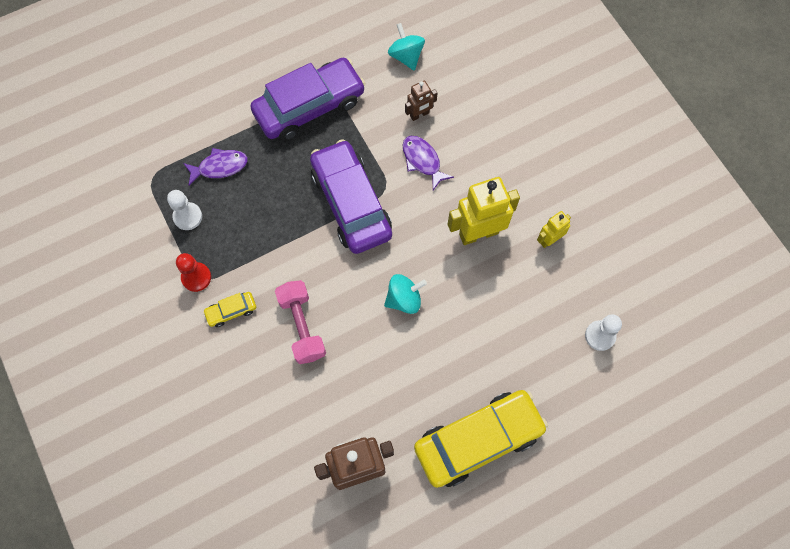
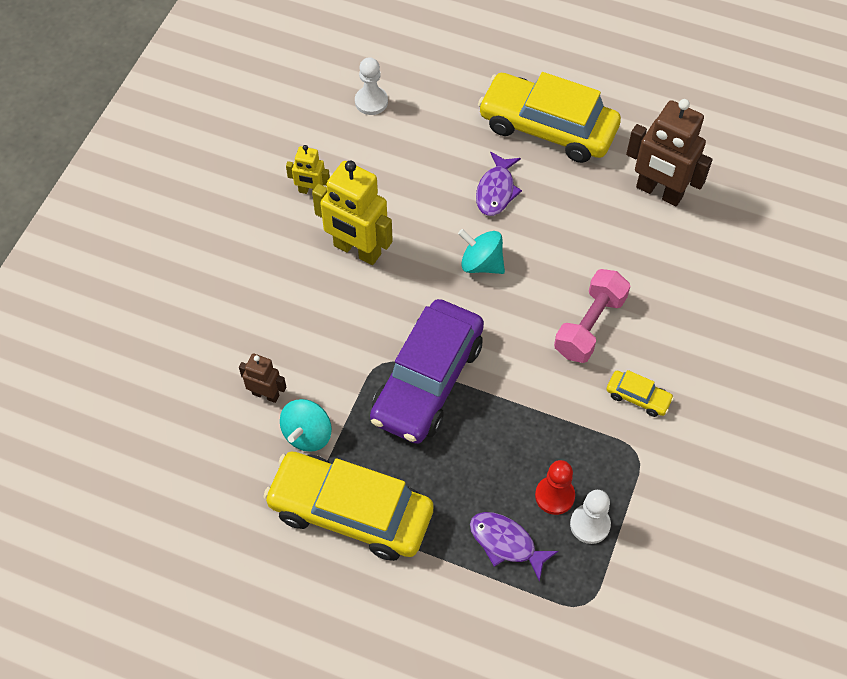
camera: 130 degrees left, 10 degrees down
(196, 277) = (640, 458): red pawn -> red pawn (554, 496)
(309, 106) = (350, 512): purple car -> yellow car
(406, 56) = (198, 463): turquoise spinning top -> turquoise spinning top (307, 434)
(422, 161) = (320, 352): purple fish -> purple fish (496, 191)

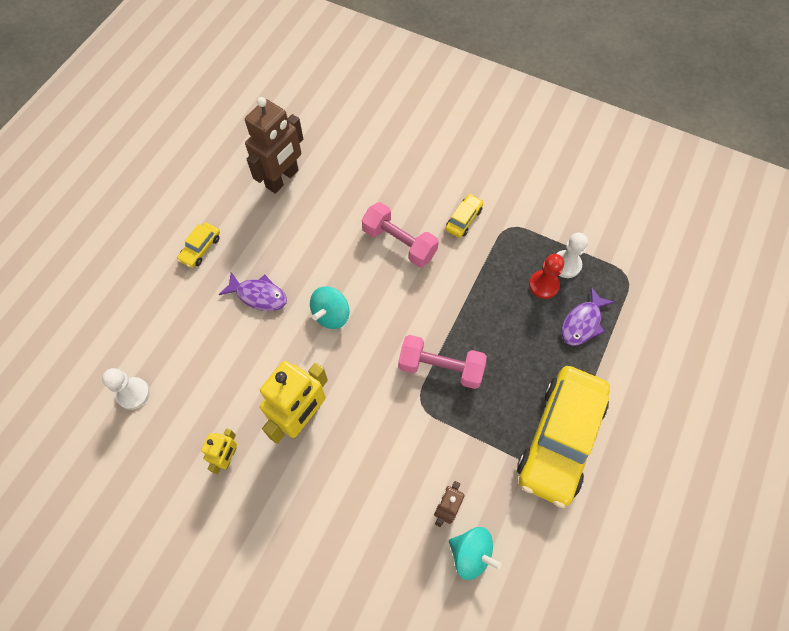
camera: 85 degrees left, 5 degrees up
(307, 434) = (487, 472): turquoise spinning top -> turquoise spinning top (471, 554)
(427, 380) = (440, 367): purple car -> pink dumbbell
(547, 128) = (200, 248): yellow car -> yellow car, size x0.42

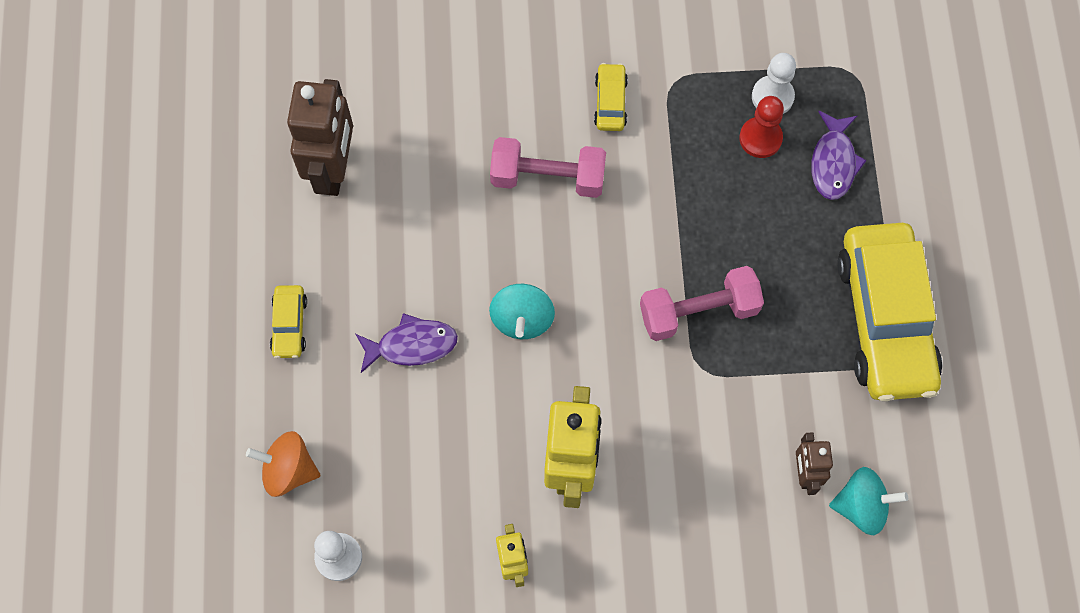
camera: 30 degrees left, 5 degrees up
(143, 328) = (288, 470): none -> orange spinning top

